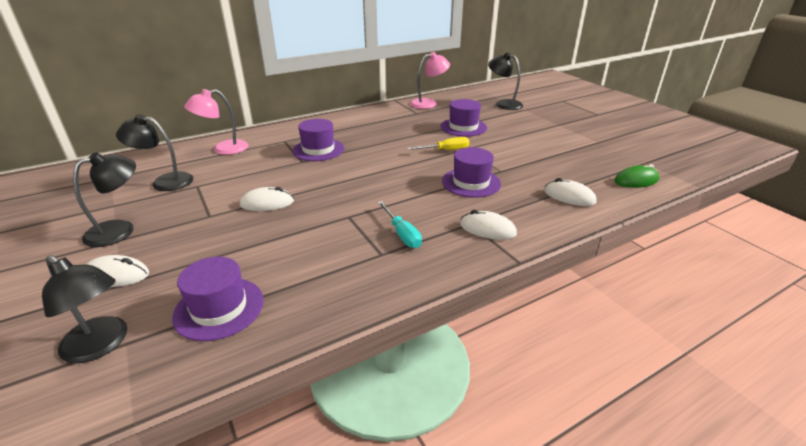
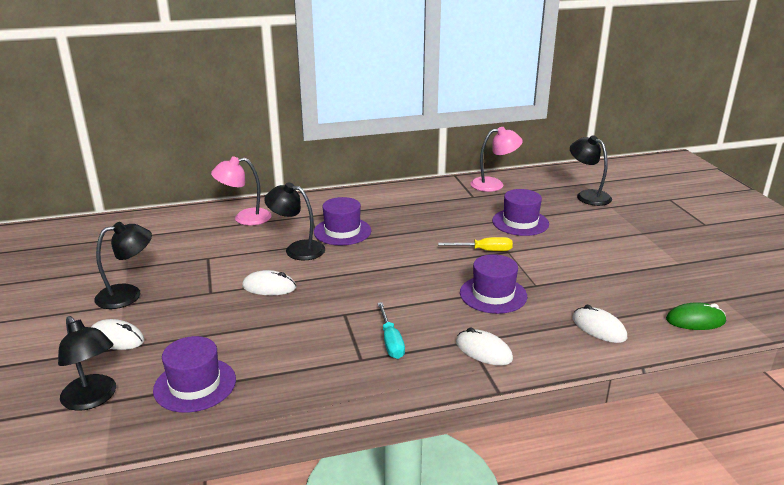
camera: 15 degrees right, 5 degrees down
(165, 182) = (179, 249): black lamp -> black lamp (297, 249)

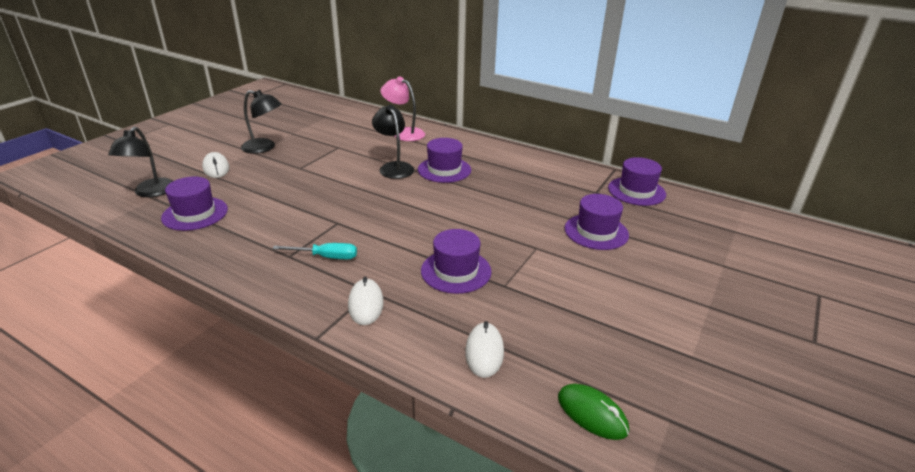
camera: 45 degrees right, 5 degrees up
(269, 287) = (333, 181): white mouse -> none
(391, 341) = (326, 257): turquoise screwdriver -> turquoise screwdriver turned 120 degrees counterclockwise
(484, 250) = (518, 236): yellow screwdriver -> none
(494, 184) = (636, 191): pink lamp -> purple hat
(587, 195) = (717, 243): black lamp -> none

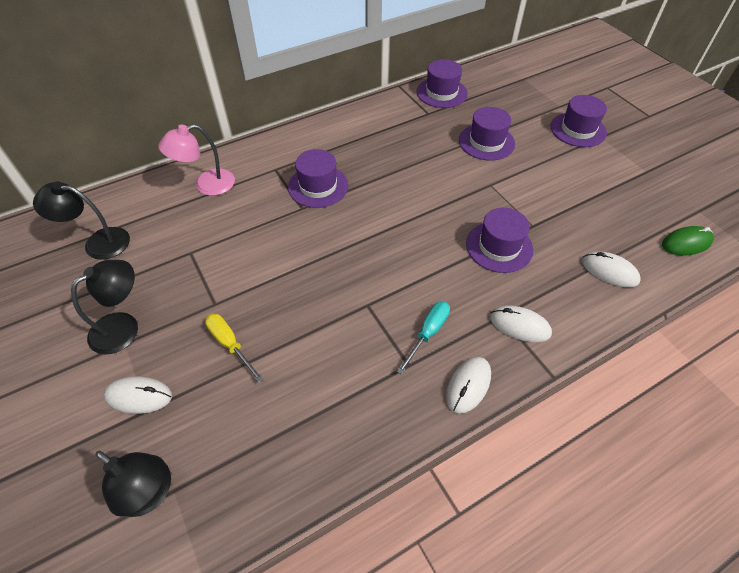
camera: 60 degrees left, 20 degrees up
(195, 214) = (254, 443): purple hat -> purple hat (578, 129)
(269, 183) = (230, 344): none -> yellow screwdriver
(282, 290) = (468, 385): none -> white mouse
(394, 167) = (282, 221): black lamp -> black lamp (98, 242)

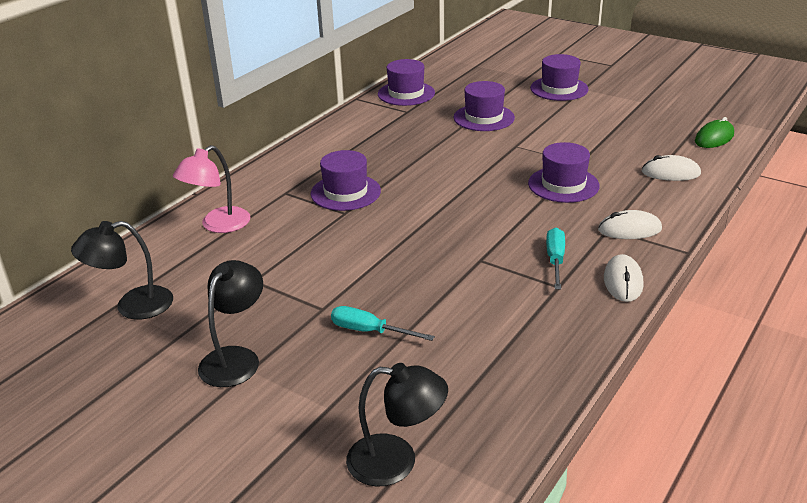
camera: 25 degrees left, 20 degrees down
(139, 396) = (309, 401): white mouse -> none
(230, 344) = (369, 331): yellow screwdriver -> turquoise screwdriver

